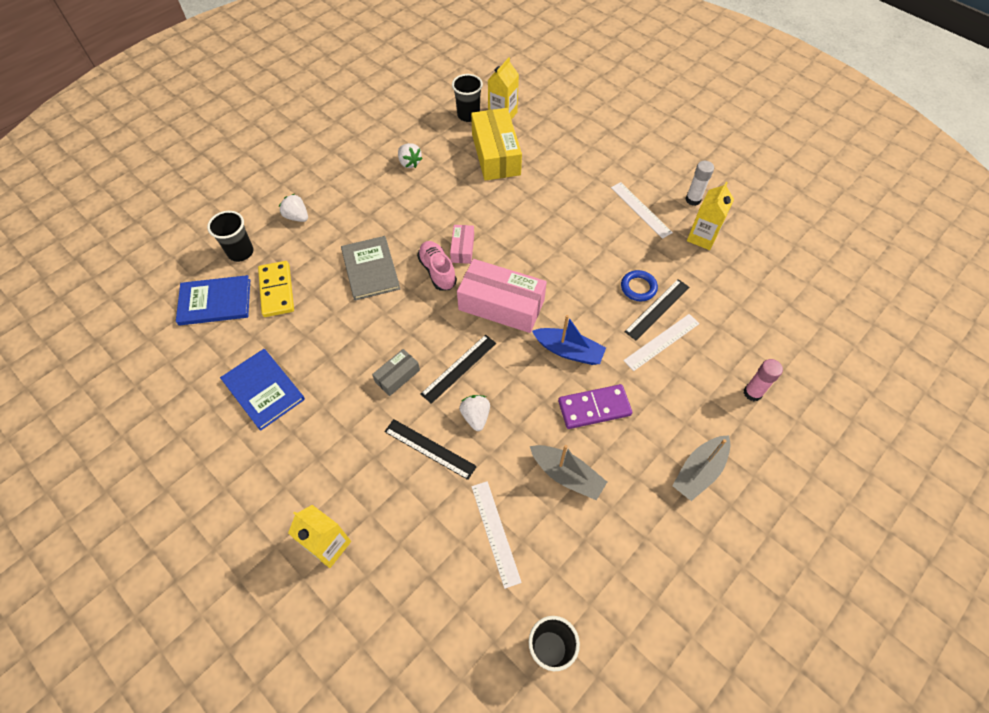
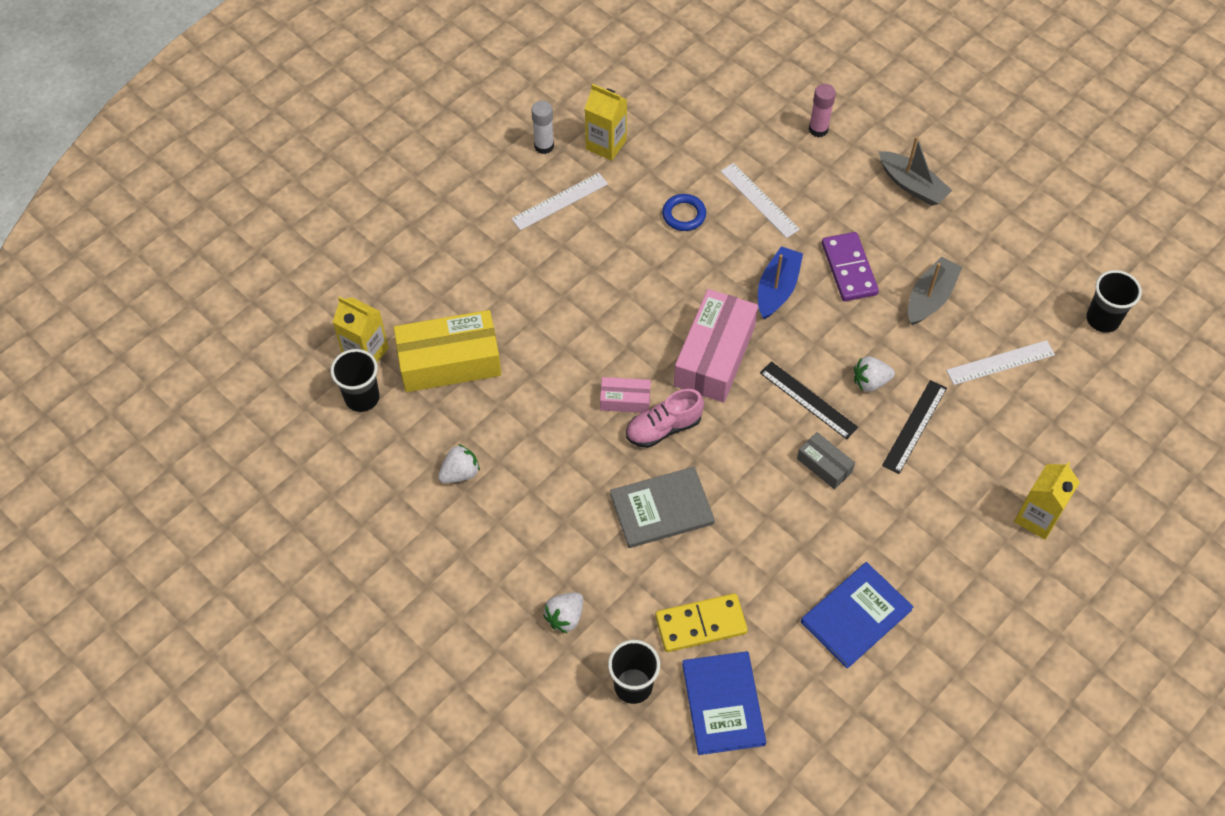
camera: 90 degrees left, 0 degrees up
(657, 309) = (714, 200): black ruler -> none

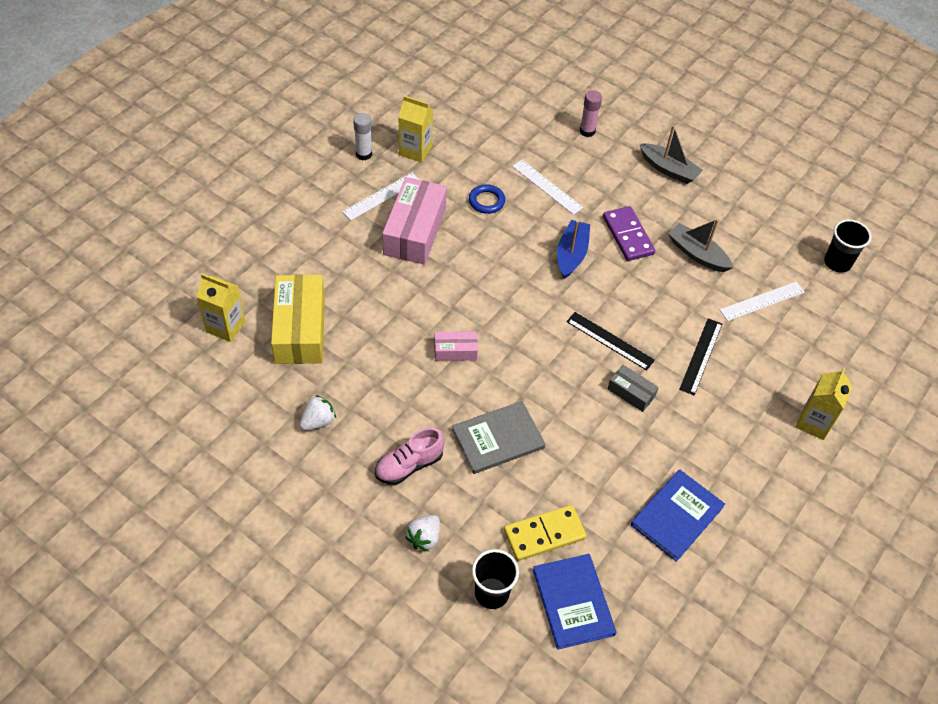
camera: 10 degrees left, 5 degrees down
(362, 398) = (225, 364): black cup -> none
(449, 361) = (300, 329): yellow box -> yellow box turned 75 degrees counterclockwise
(663, 428) = (491, 371): pink shoe -> pink shoe (409, 465)
(714, 356) = (526, 310): pink box -> pink box (414, 231)
(870, 382) = (659, 323): white strawberry -> none
(930, 297) = (697, 254): grey boat -> grey boat turned 75 degrees counterclockwise

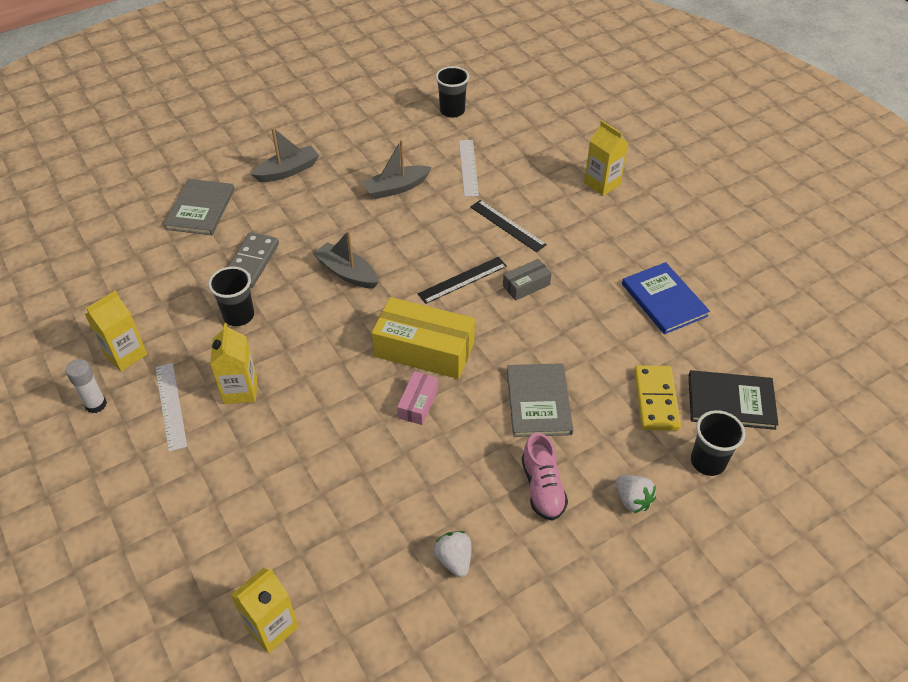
camera: 65 degrees left, 5 degrees down
(300, 329) = (317, 543): yellow box -> yellow box (424, 349)
(414, 231) = (240, 390): pink box -> yellow carton
(486, 201) = (239, 316): blue ring -> black cup
(547, 187) = (251, 262): white ruler -> grey domino
(571, 254) = (347, 273): blue boat -> grey boat
(573, 602) = (731, 401): blue book -> black book
(587, 131) = (200, 209): pink glue stick -> grey book
(628, 235) = (348, 225): purple domino -> none

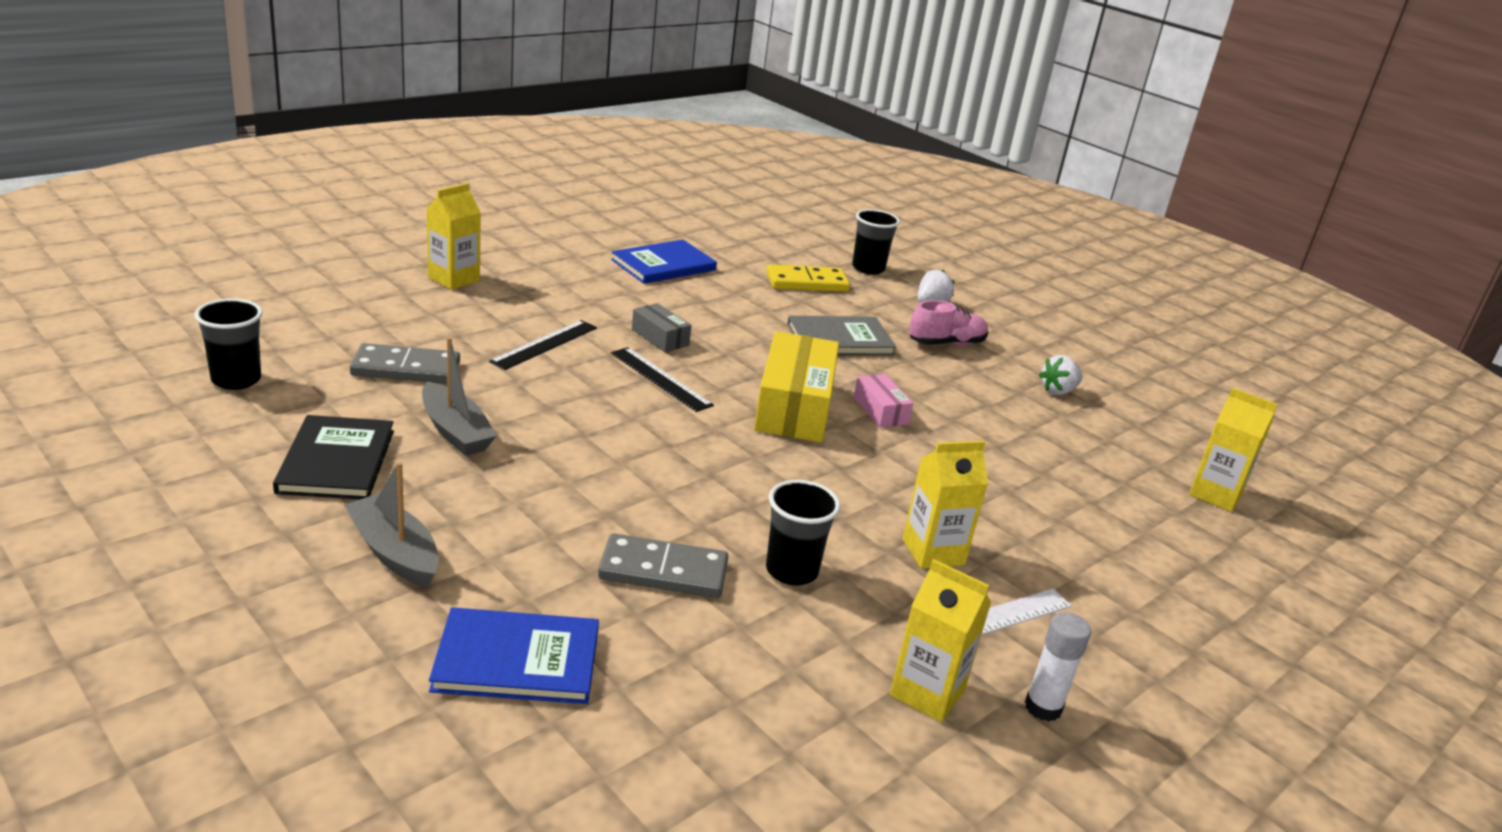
camera: 105 degrees left, 20 degrees down
(200, 209) = (517, 660): grey book -> blue book
(347, 273) = (667, 471): grey boat -> none
(418, 403) = (880, 411): pink box -> pink box turned 60 degrees clockwise
(468, 167) = (406, 369): white ruler -> grey domino
(731, 401) = (792, 251): black book -> black book (336, 461)

